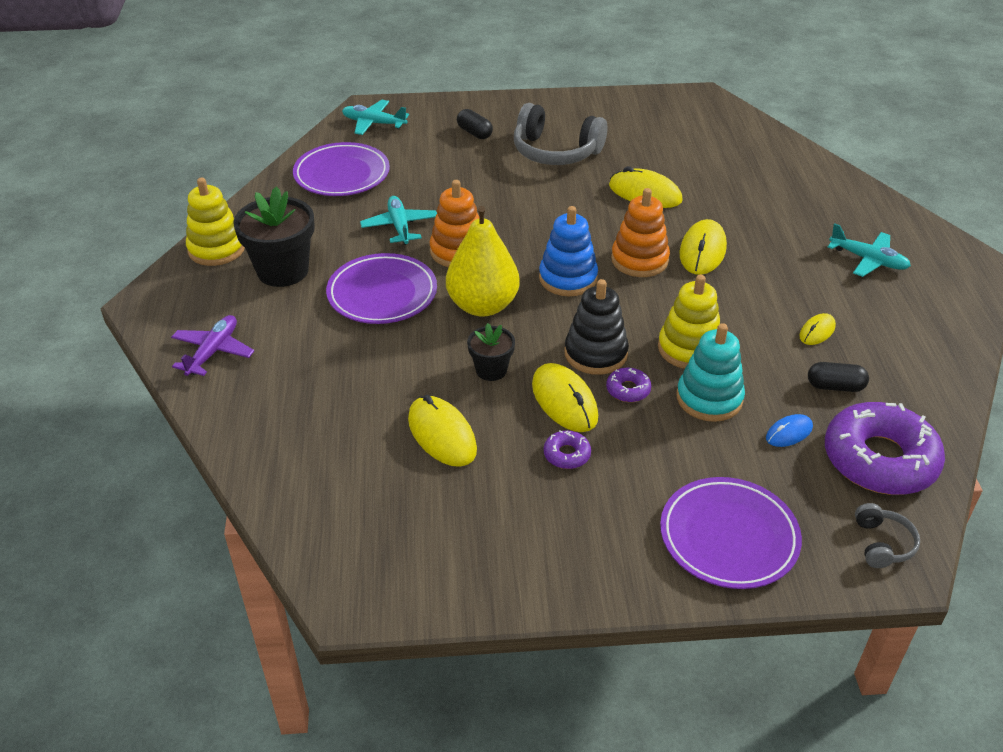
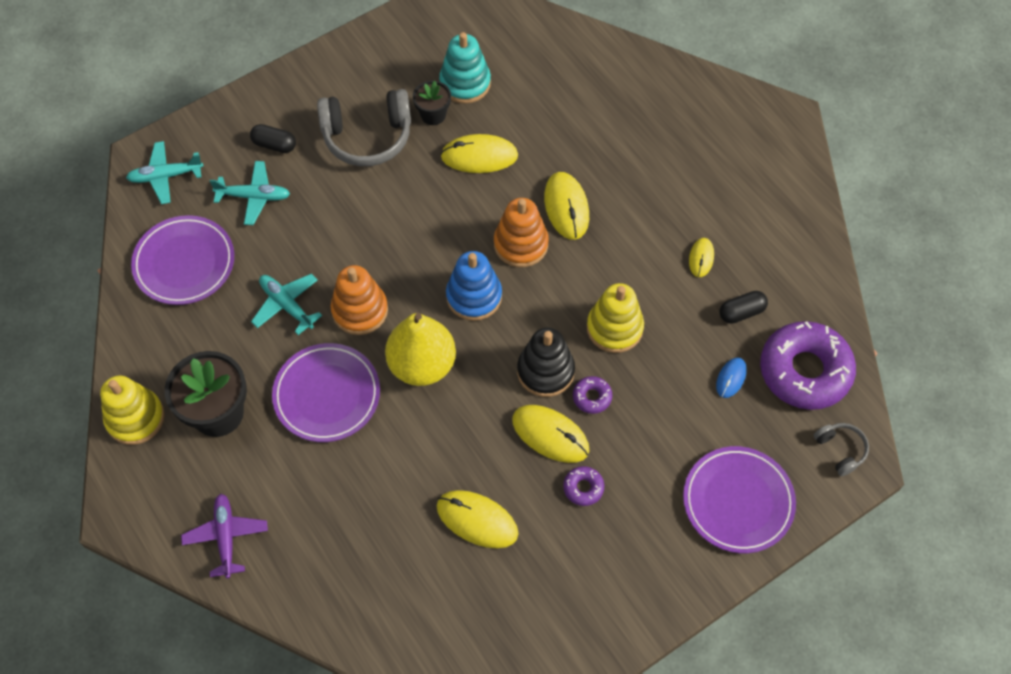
camera: 30 degrees left, 20 degrees up
(491, 370) = (473, 433): black flower pot -> black flower pot (433, 115)
(709, 398) = (657, 374): turquoise stacking toy -> turquoise stacking toy (465, 83)
(868, 260) = (702, 153): turquoise plane -> turquoise plane (254, 196)

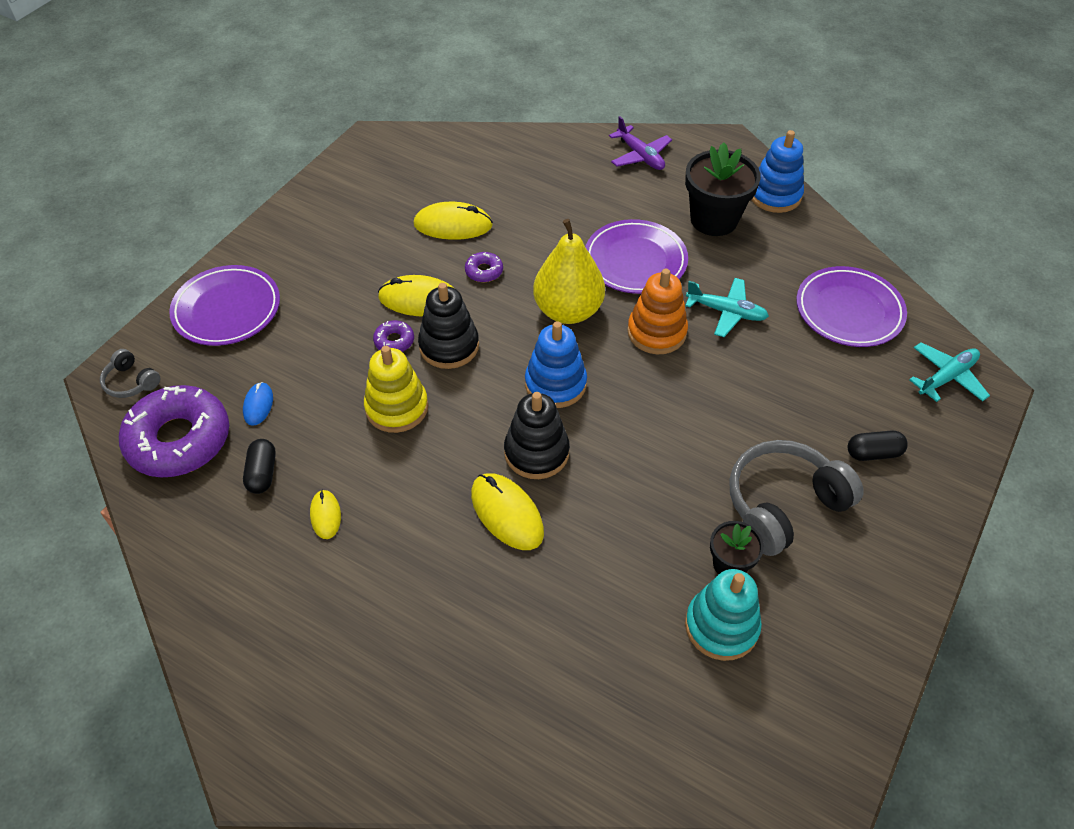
camera: 155 degrees right, 10 degrees down
(135, 418) = (775, 195): yellow stacking toy -> blue stacking toy
(254, 196) = (843, 392): turquoise plane -> none
(479, 156) = (641, 534): yellow mouse -> none
(521, 244) = (536, 452): orange stacking toy -> black stacking toy
(583, 488) = (372, 273): purple donut -> purple donut (484, 271)
(741, 312) = (262, 473): black capsule -> black capsule turned 45 degrees counterclockwise

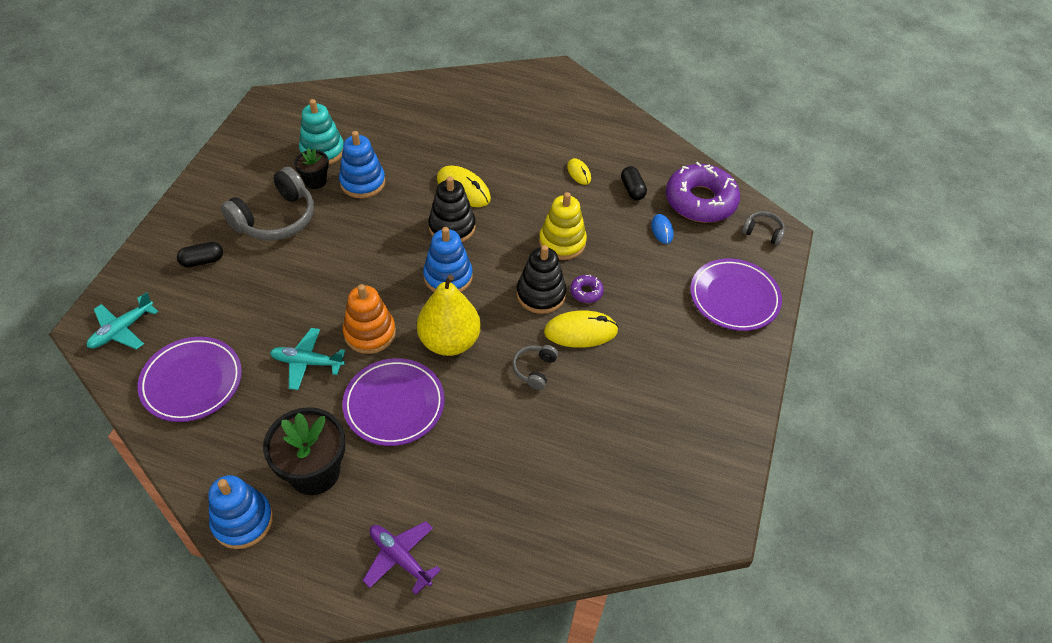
camera: 165 degrees right, 0 degrees up
(453, 225) = (581, 417): yellow mouse -> none
(484, 271) = (534, 369): purple donut -> grey headphones
(657, 550) = (362, 182): none -> blue stacking toy

